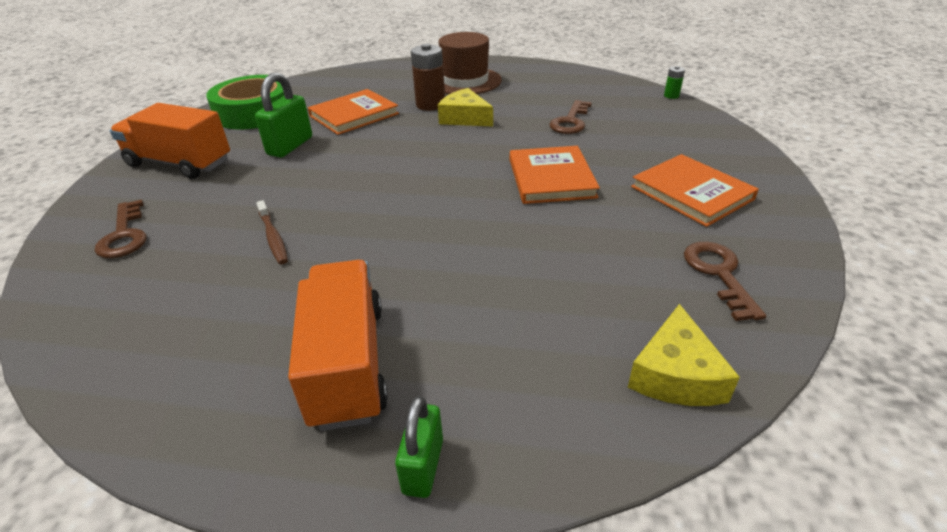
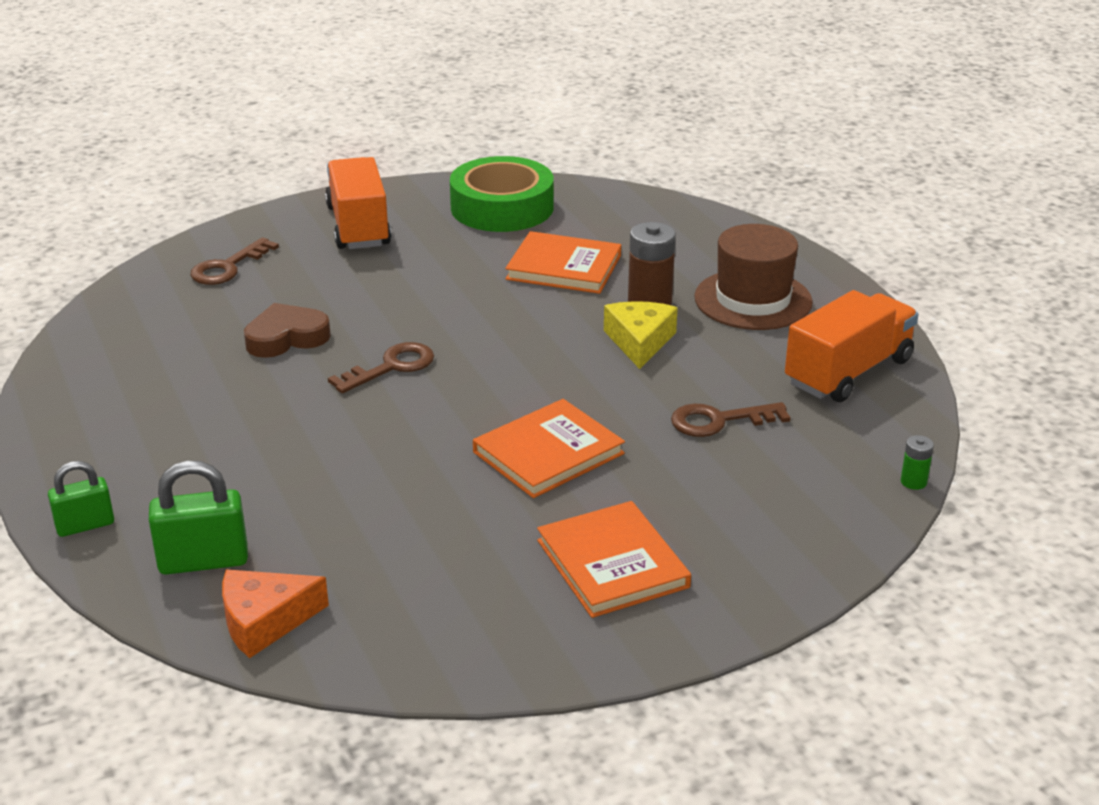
camera: 55 degrees right, 5 degrees down
(273, 237) = (286, 338): brown toothbrush -> brown heart
(290, 146) = (451, 265): green padlock -> green padlock (203, 561)
(348, 363) = (159, 450): orange truck -> orange truck (848, 372)
(675, 375) = (264, 621): yellow cheese -> orange cheese
(691, 193) = (612, 564): orange book -> orange book turned 45 degrees counterclockwise
(719, 274) = (447, 617): brown key -> brown key (391, 367)

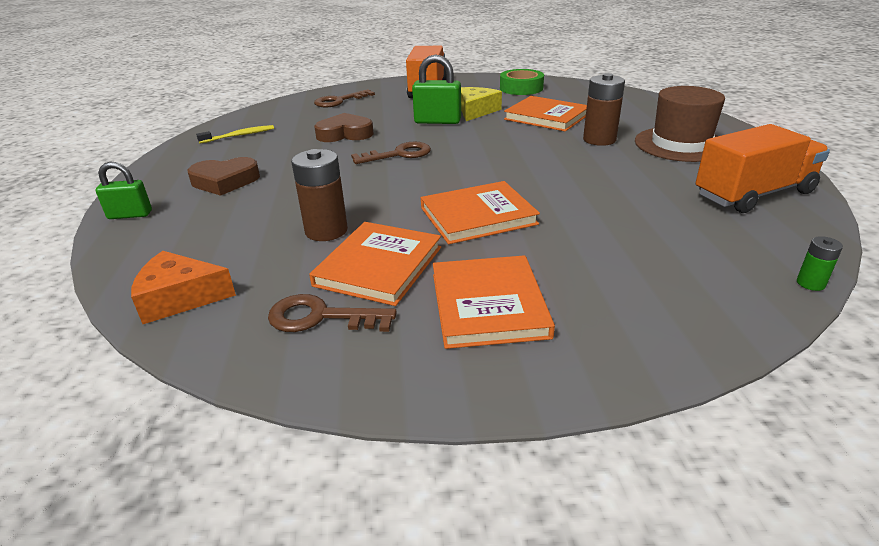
camera: 20 degrees right, 0 degrees up
(119, 362) = (239, 135): none -> yellow toothbrush
(173, 450) = (225, 181): none -> brown heart
(203, 561) = (179, 248): green padlock -> green padlock (437, 121)
(374, 504) = (326, 231): none -> brown battery
(469, 540) = (379, 266): none -> orange book
(502, 207) = (521, 88): green tape -> green tape, size x0.65
(639, 341) = (582, 158): yellow cheese -> yellow cheese (476, 111)
(719, 421) = (629, 213): brown key -> brown key (321, 317)

